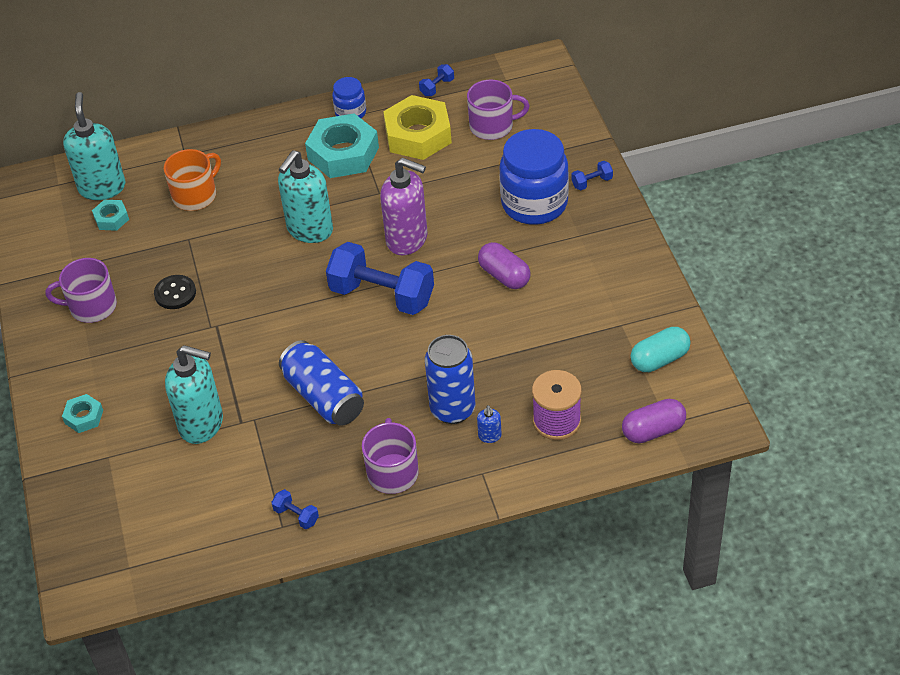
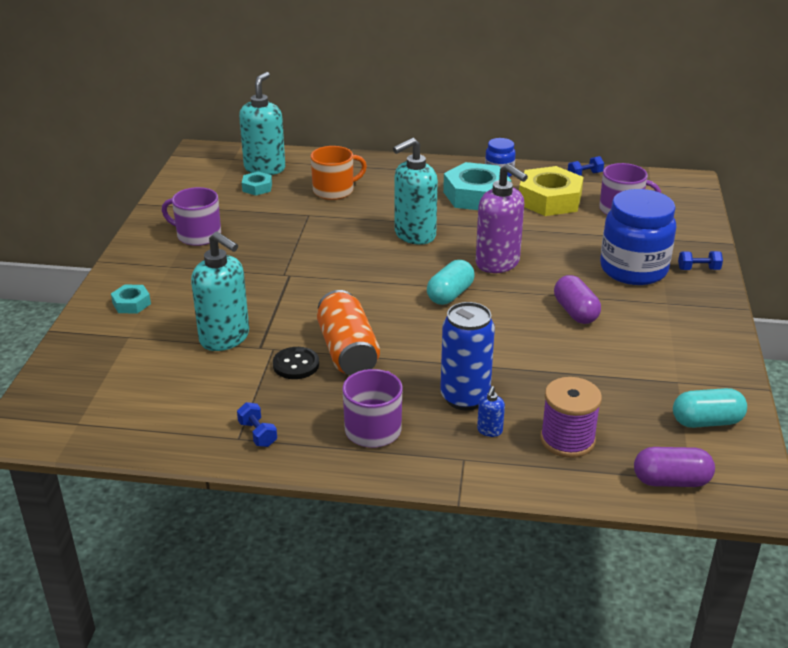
camera: 20 degrees right, 15 degrees down
(175, 293) = (271, 245): black button -> black button (296, 365)
(324, 396) = (348, 351): blue can -> orange can
(382, 295) = (450, 294): blue dumbbell -> turquoise capsule

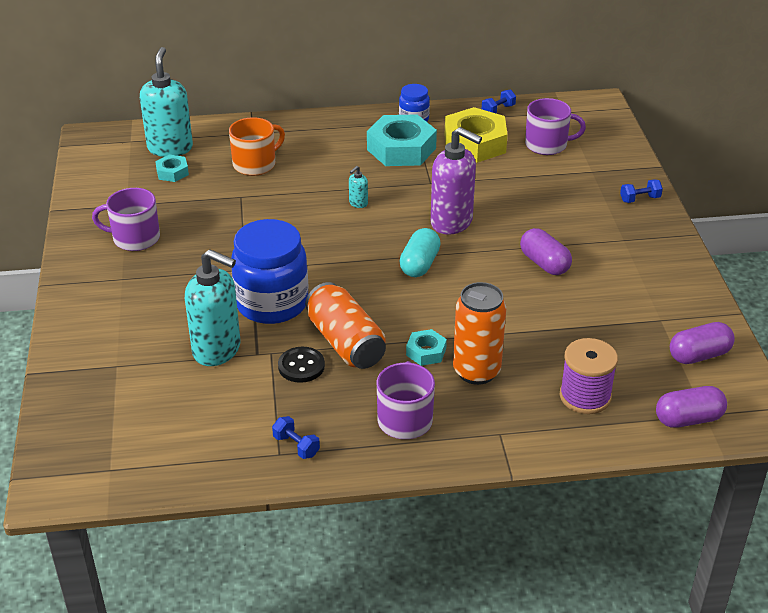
camera: 15 degrees left, 5 degrees up
(131, 303) = (101, 328): turquoise nut -> turquoise nut (426, 352)
(414, 235) = (358, 203): turquoise soap dispenser -> turquoise soap dispenser, size x0.42
(465, 398) = (476, 371): blue can -> orange can
(489, 431) = (512, 401): blue soap dispenser -> none
(633, 269) = (581, 209): blue jar -> blue jar (272, 303)
(706, 422) = (699, 355): turquoise capsule -> purple capsule

